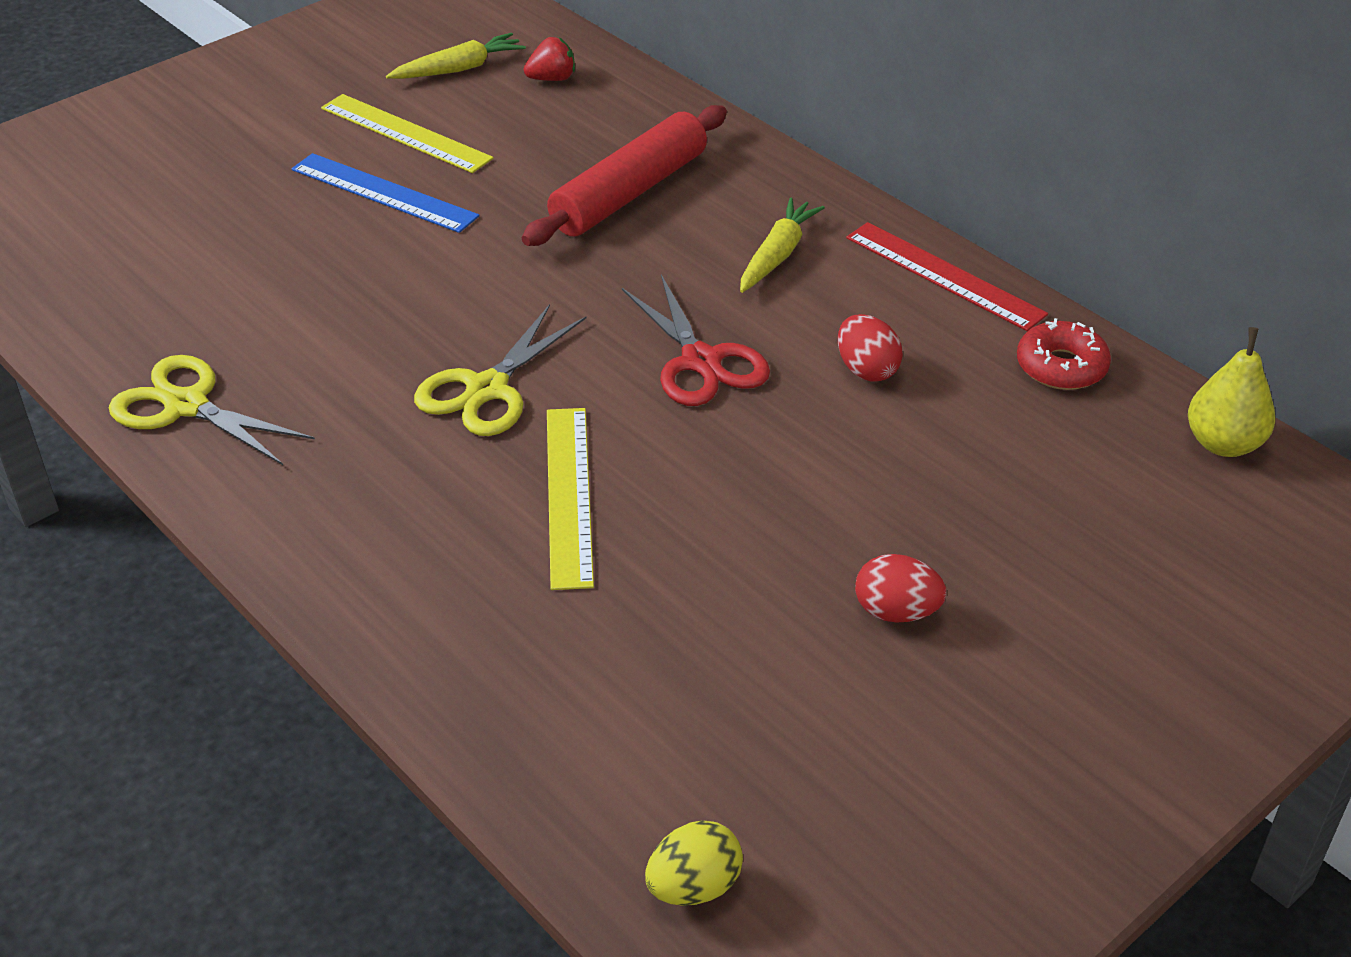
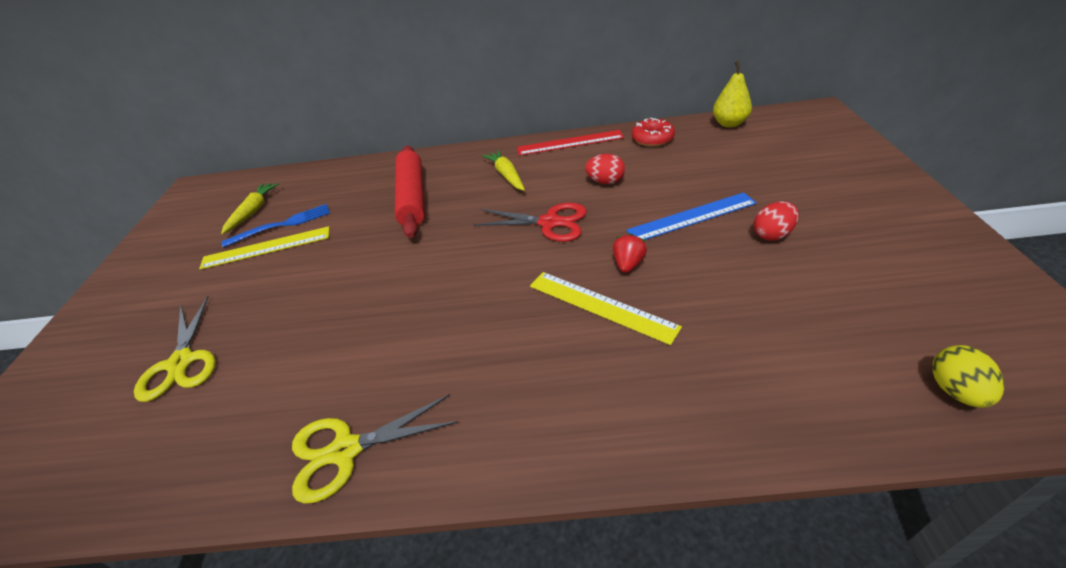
camera: 45 degrees left, 0 degrees up
(384, 193) = (295, 274): blue ruler -> blue ruler (692, 217)
(459, 114) = (283, 225): none -> blue fork
(487, 389) = (489, 301): yellow scissors -> yellow scissors (181, 362)
(552, 79) = (306, 188): red strawberry -> red strawberry (628, 264)

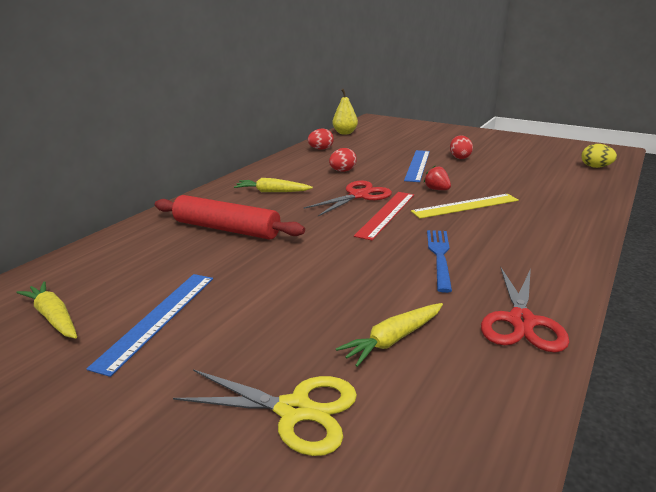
camera: 60 degrees left, 15 degrees down
(266, 247) = (158, 318): yellow ruler -> blue ruler
(281, 372) = (393, 339): none -> yellow carrot
(283, 225) = (131, 301): blue fork -> blue fork (439, 256)
(346, 450) = (521, 321): yellow scissors -> red scissors
(570, 143) = (274, 166): red ruler -> red ruler (386, 214)
(652, 139) = (321, 149): red donut -> red egg

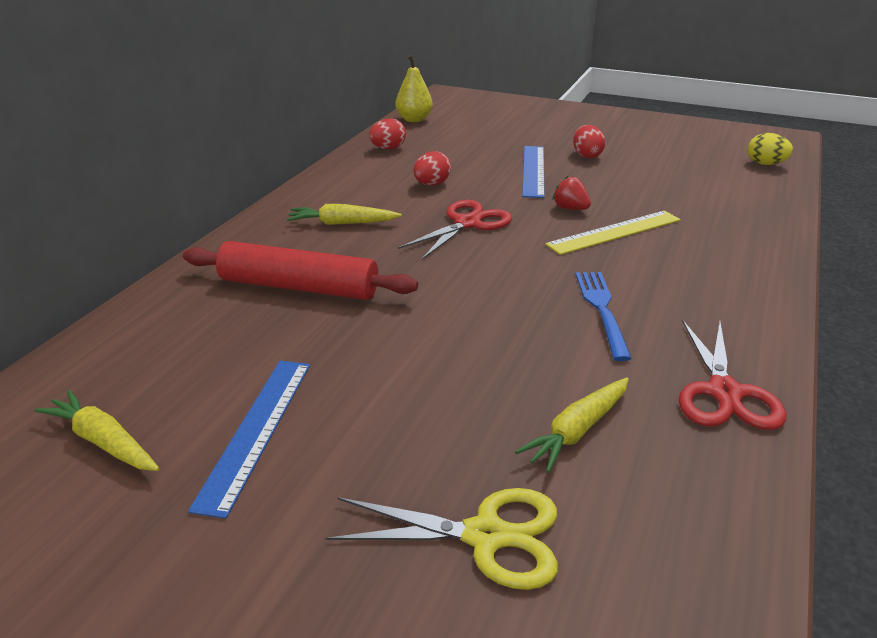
camera: 10 degrees left, 5 degrees up
(386, 214) = (514, 251): red ruler -> none

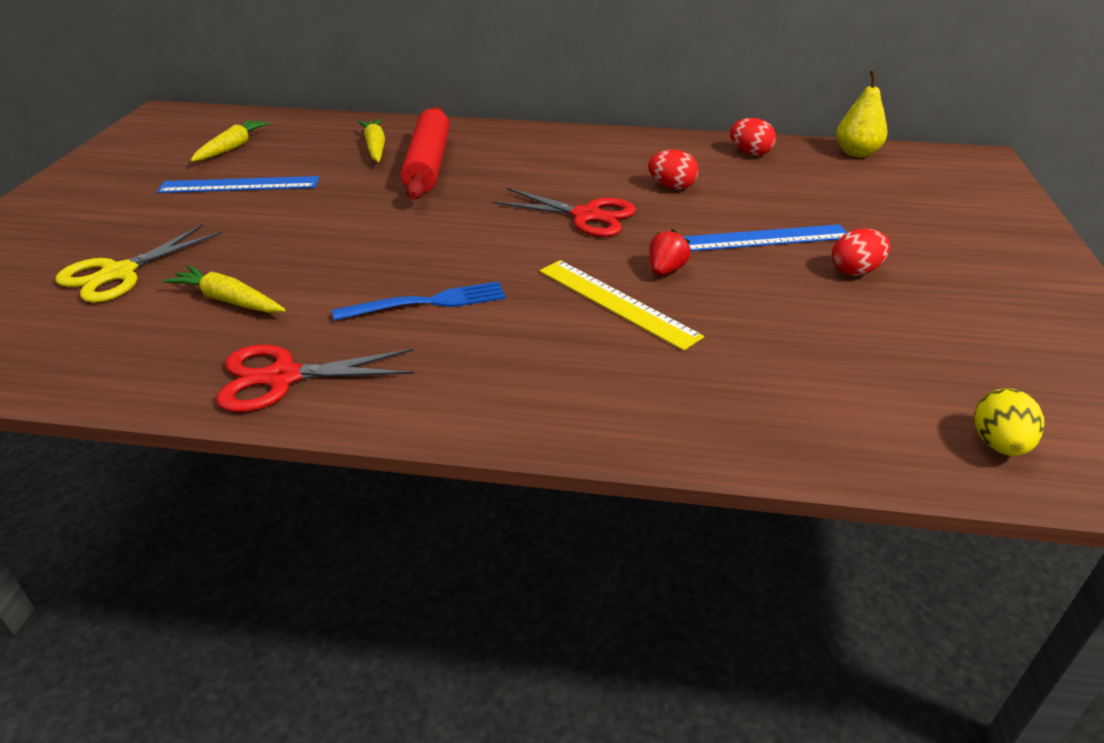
camera: 75 degrees right, 5 degrees up
(342, 223) = (551, 161): yellow carrot -> yellow carrot (375, 147)
(485, 536) = (119, 273): yellow scissors -> yellow scissors turned 45 degrees clockwise

